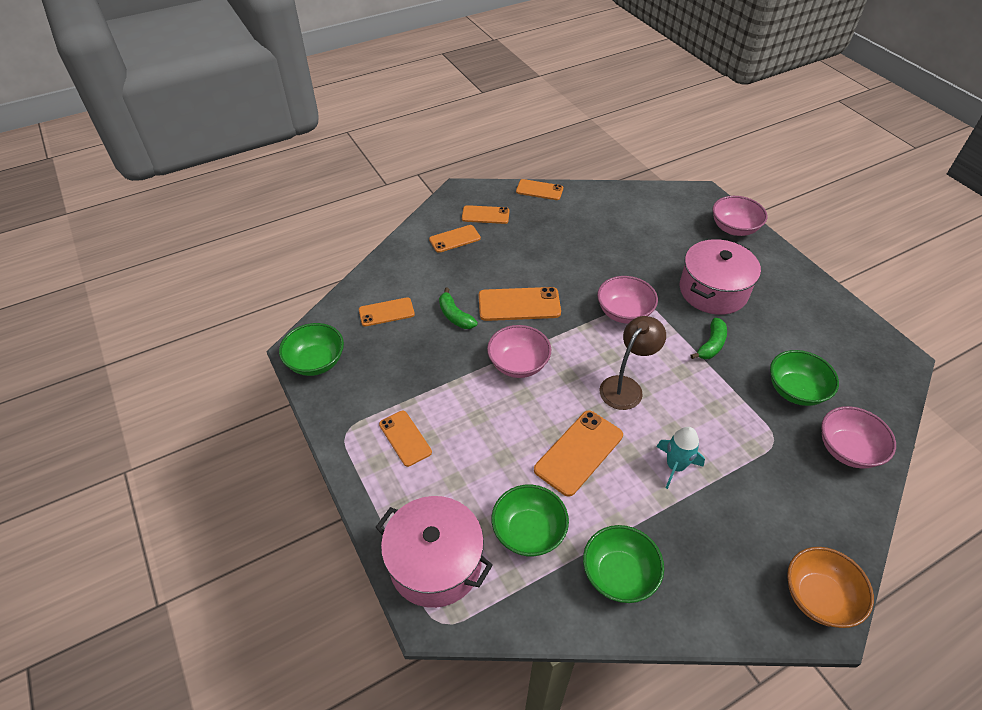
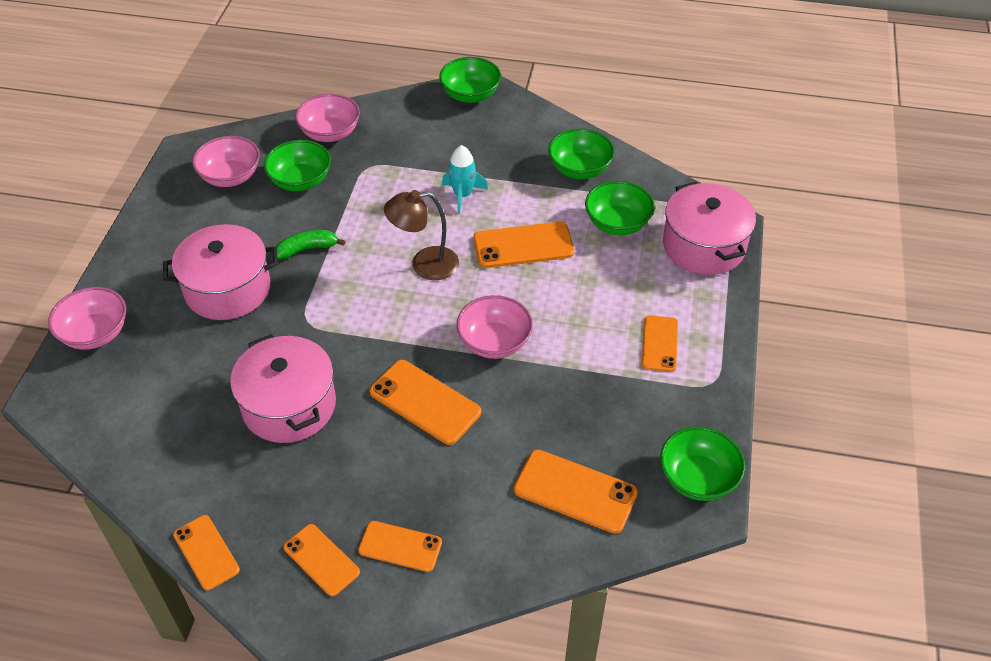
camera: 140 degrees left, 0 degrees up
(386, 312) = (575, 491): orange phone -> orange phone, size x1.53
(455, 316) = (504, 435): green banana -> none
(588, 259) = (289, 405): none -> pink pot
(624, 312) = (337, 324): pink bowl -> pink bowl (230, 177)
(818, 597) = (470, 95): orange bowl -> green bowl

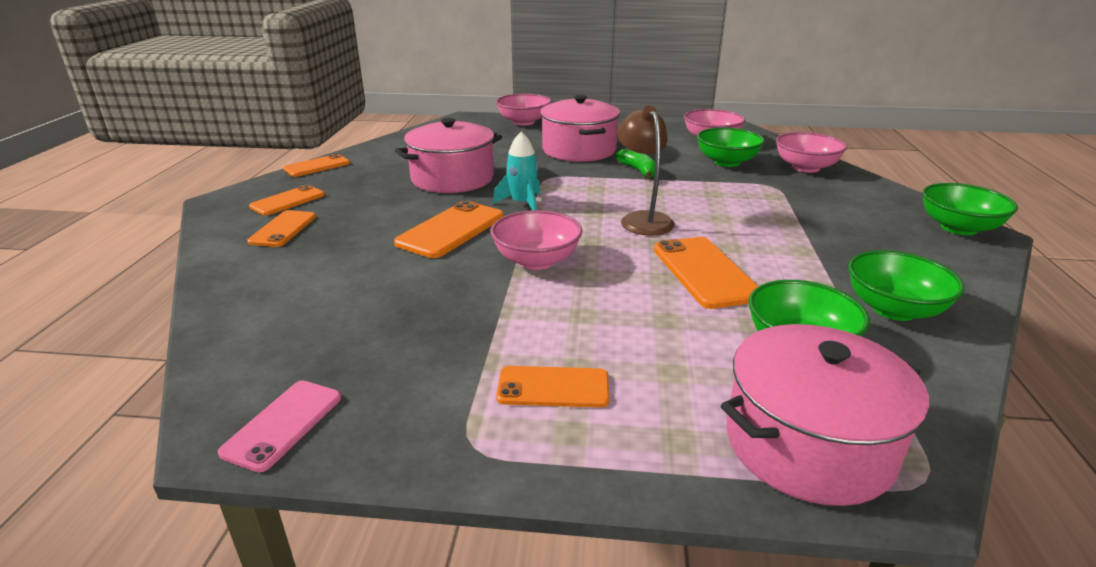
camera: 85 degrees right, 20 degrees down
(463, 195) = (767, 232): turquoise rocket -> turquoise rocket (522, 204)
(575, 491) = (305, 318): orange phone -> none
(697, 478) = (283, 424): green bowl -> pink phone

